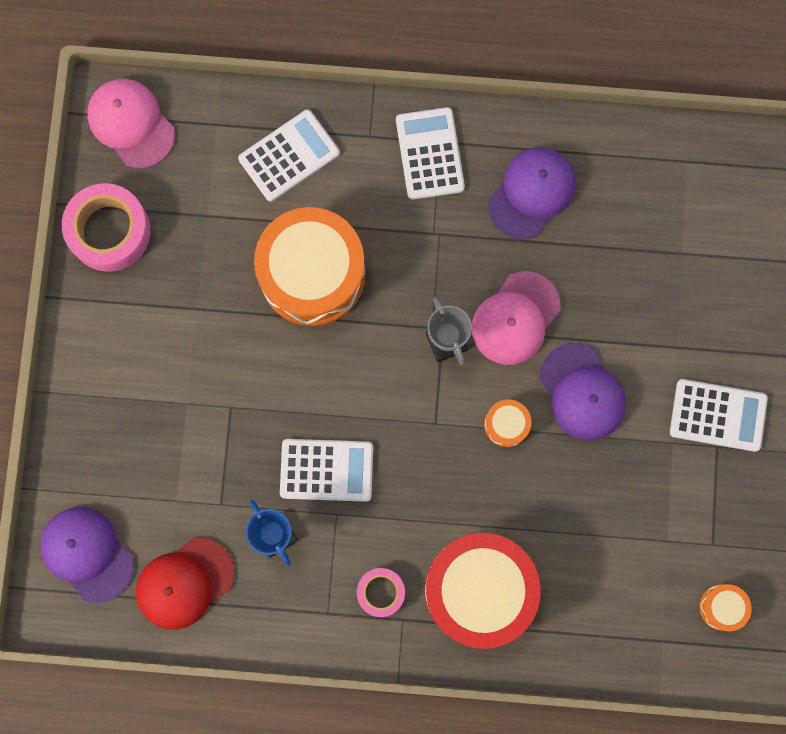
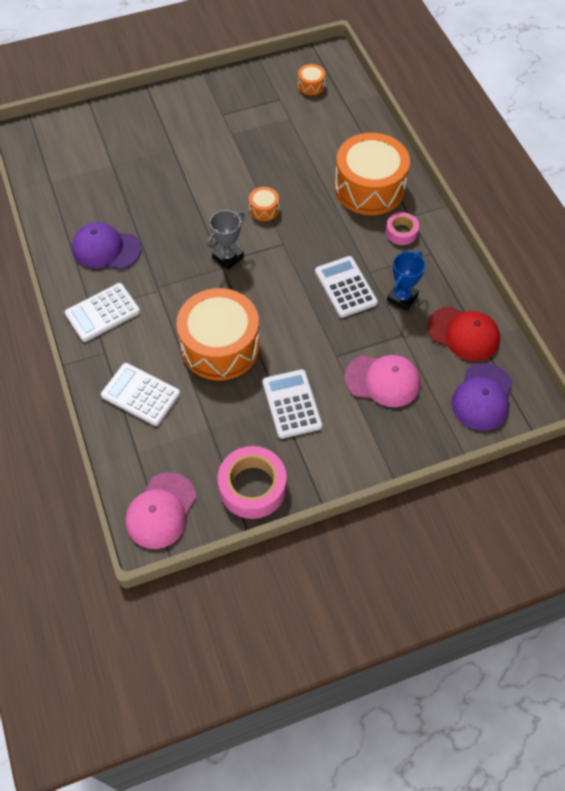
camera: 115 degrees left, 20 degrees down
(479, 590) = (369, 188): red drum -> orange drum
(515, 318) = (194, 228): pink cap -> pink cap (382, 381)
(582, 392) = (224, 181): purple cap -> none
(718, 415) = (204, 119): white calculator -> white calculator (292, 404)

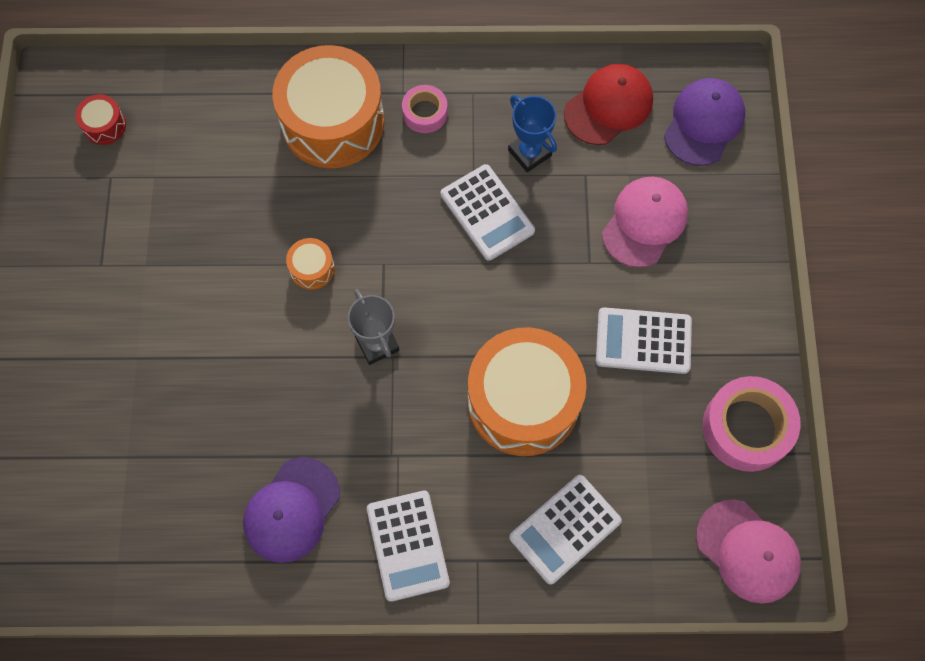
camera: 70 degrees left, 10 degrees up
(311, 85) = (104, 125): orange drum -> red drum
(345, 287) = (487, 213): white calculator -> white calculator turned 120 degrees counterclockwise
(482, 397) = (704, 123): purple cap -> purple cap turned 105 degrees counterclockwise

